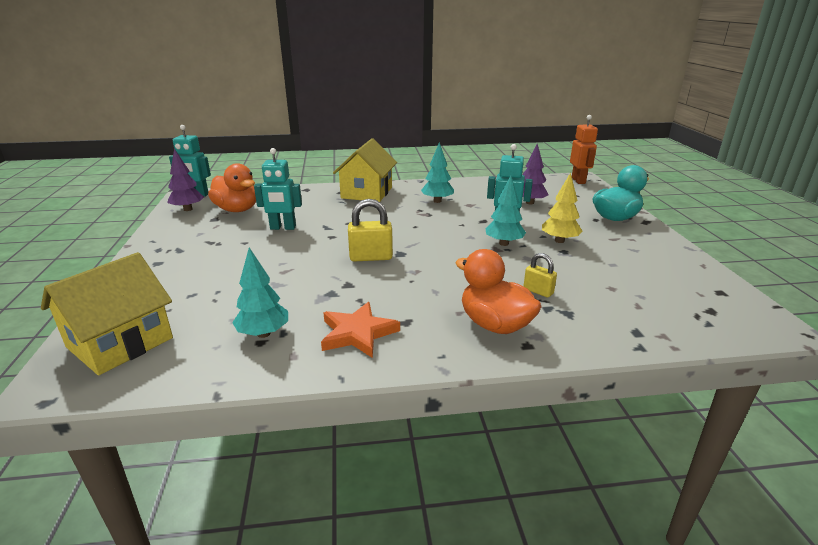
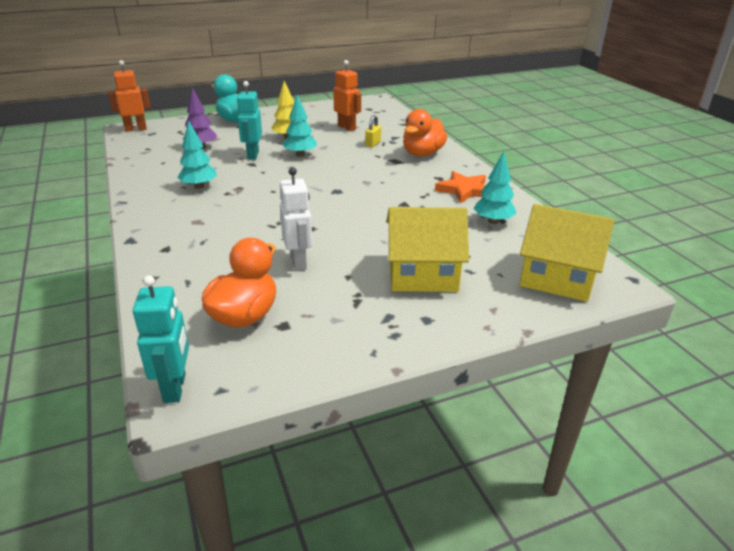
camera: 105 degrees left, 5 degrees up
(188, 209) = (249, 368): purple tree -> none
(283, 228) = (299, 262): turquoise robot -> white robot
(367, 193) = (169, 230): yellow house -> yellow house (422, 274)
(371, 257) = (351, 201): yellow padlock -> none
(604, 280) = (347, 127): none -> orange robot

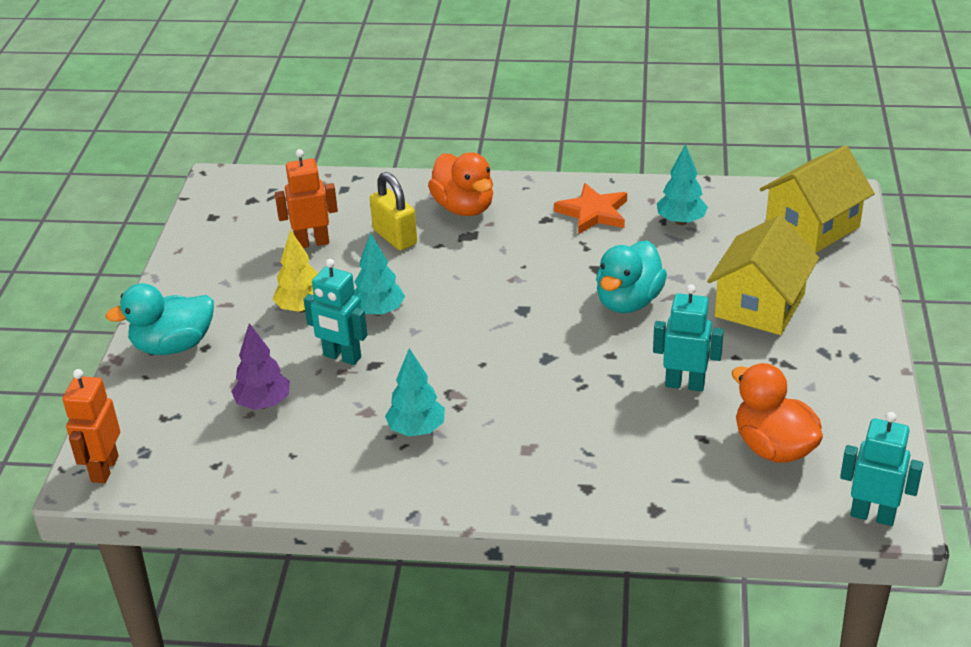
camera: 60 degrees left, 5 degrees up
(299, 262) = (685, 384): white robot -> turquoise robot
(373, 144) = (395, 237): yellow padlock -> yellow padlock, size x1.65
(377, 222) = (628, 301): none -> turquoise duck

